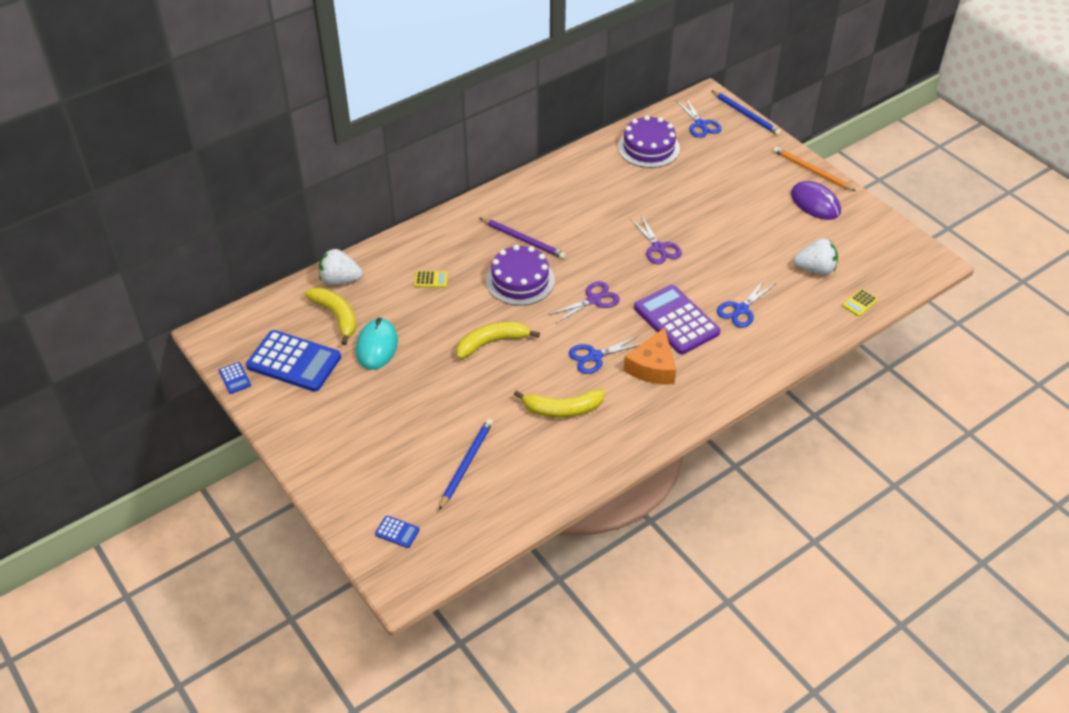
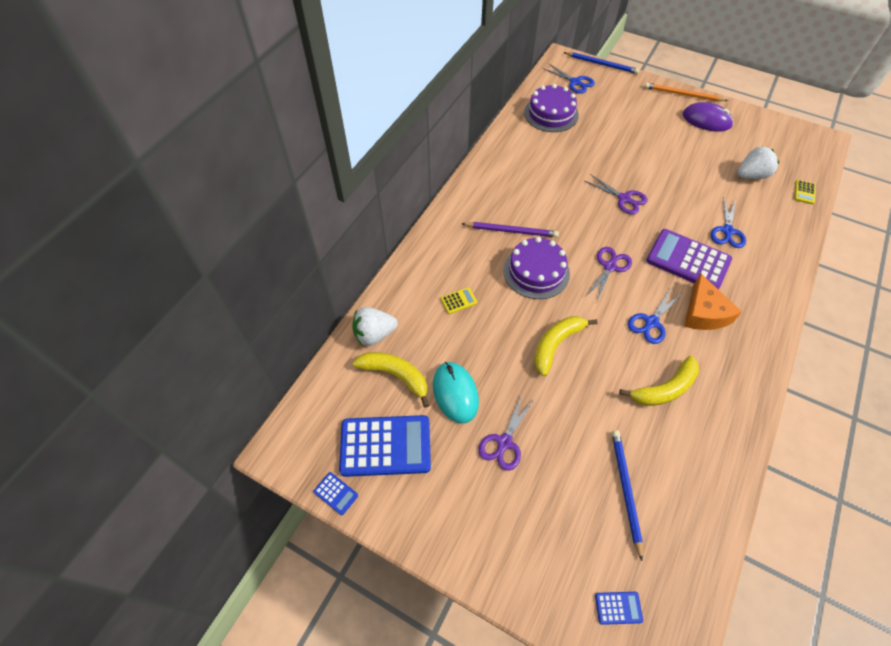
camera: 25 degrees left, 10 degrees up
(391, 395) = (504, 442): none -> purple scissors

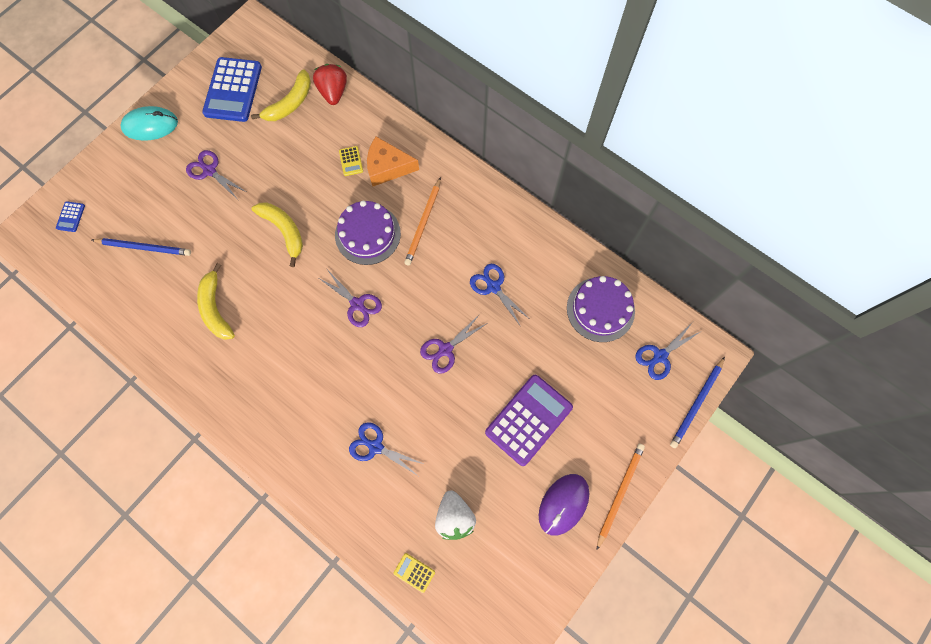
camera: 100 degrees right, 15 degrees up
(336, 493) = (208, 56): blue calculator -> none
(374, 334) = (333, 92): white strawberry -> red strawberry
(455, 393) = (262, 143): turquoise mouse -> turquoise mouse (150, 125)
(511, 231) = (423, 223): purple pencil -> orange pencil
(651, 322) = (284, 321): blue scissors -> blue scissors (493, 287)
(688, 260) = (346, 386): purple calculator -> purple calculator (528, 420)
(704, 313) = (281, 375): orange cheese -> orange cheese (387, 167)

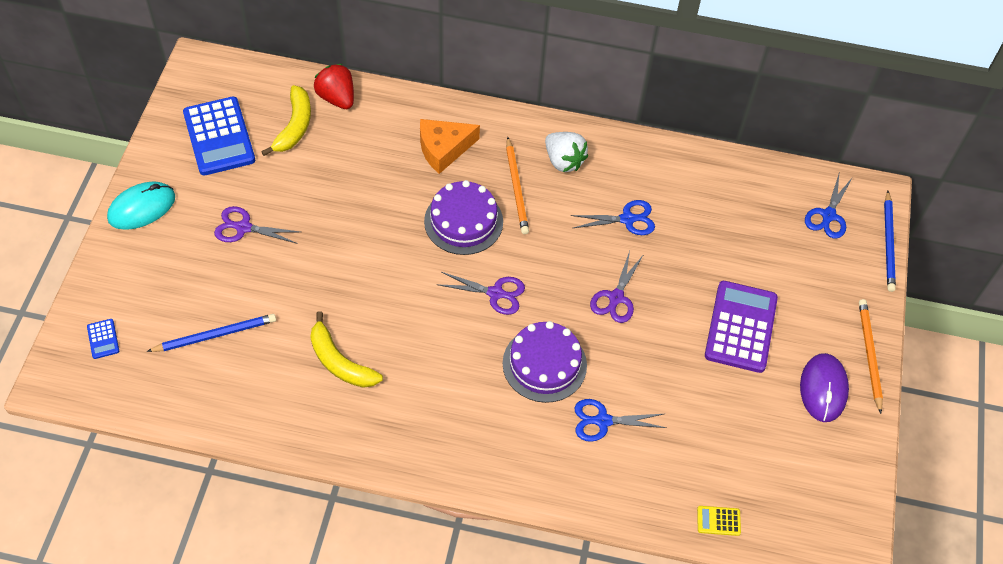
camera: 30 degrees left, 15 degrees down
(284, 231) = (369, 254): yellow banana -> none
(351, 161) = (400, 158): yellow calculator -> none
(454, 517) = (725, 450): white strawberry -> white strawberry (563, 161)
(493, 287) = (627, 219): blue scissors -> blue scissors turned 150 degrees clockwise
(600, 309) = (745, 197): purple cake -> purple cake (544, 364)

